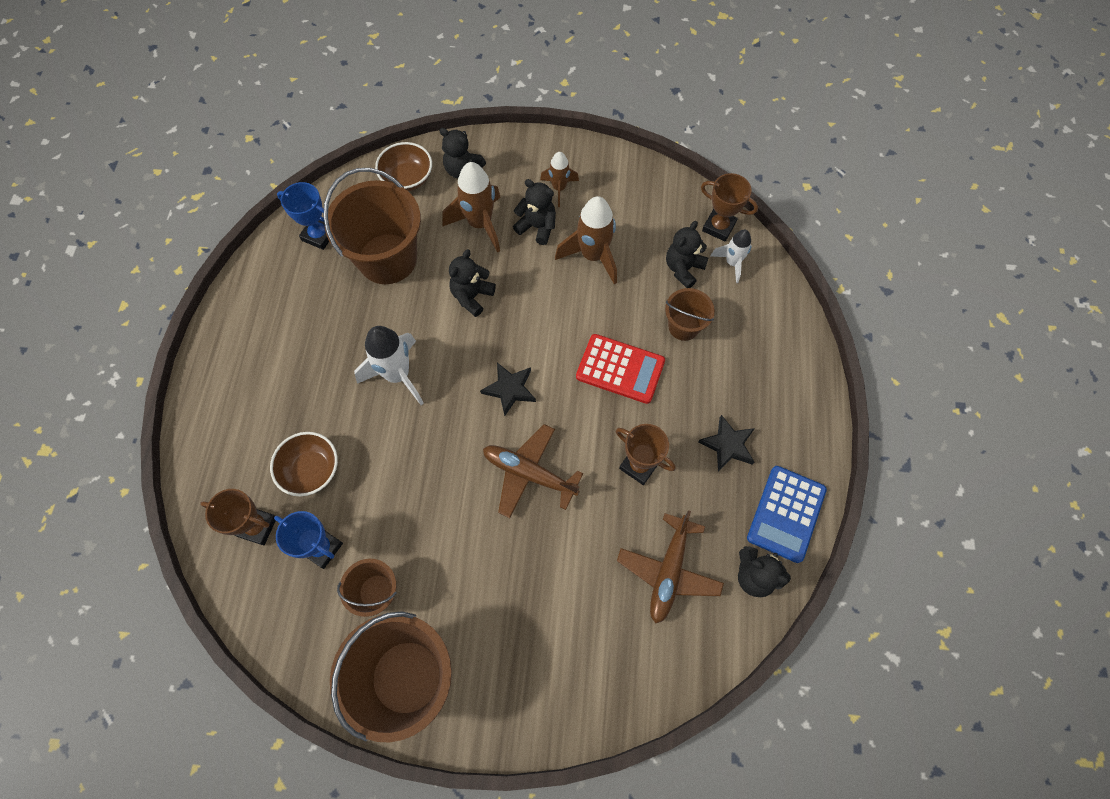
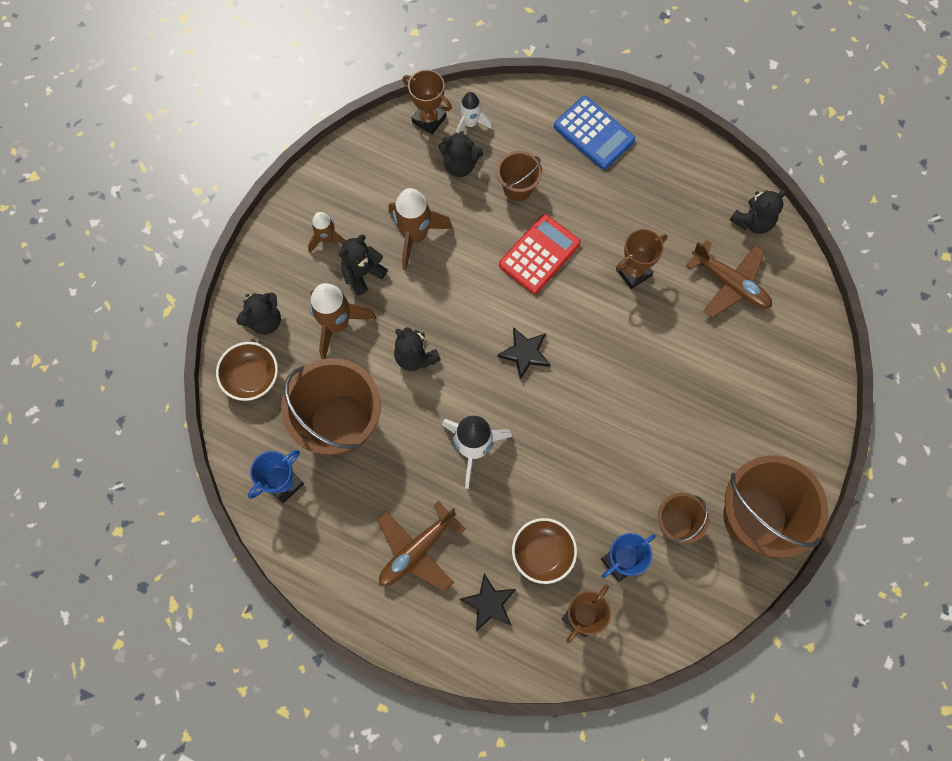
camera: 70 degrees left, 5 degrees up
(529, 473) = (610, 363): brown plane -> brown plane (417, 550)
(683, 269) = (460, 165): black teddy bear -> black teddy bear turned 45 degrees counterclockwise
(718, 227) = (429, 119): brown trophy -> brown trophy turned 75 degrees clockwise
(728, 445) = (639, 197): black star -> black star (489, 603)
(786, 513) = (711, 178): blue calculator -> blue calculator (593, 133)

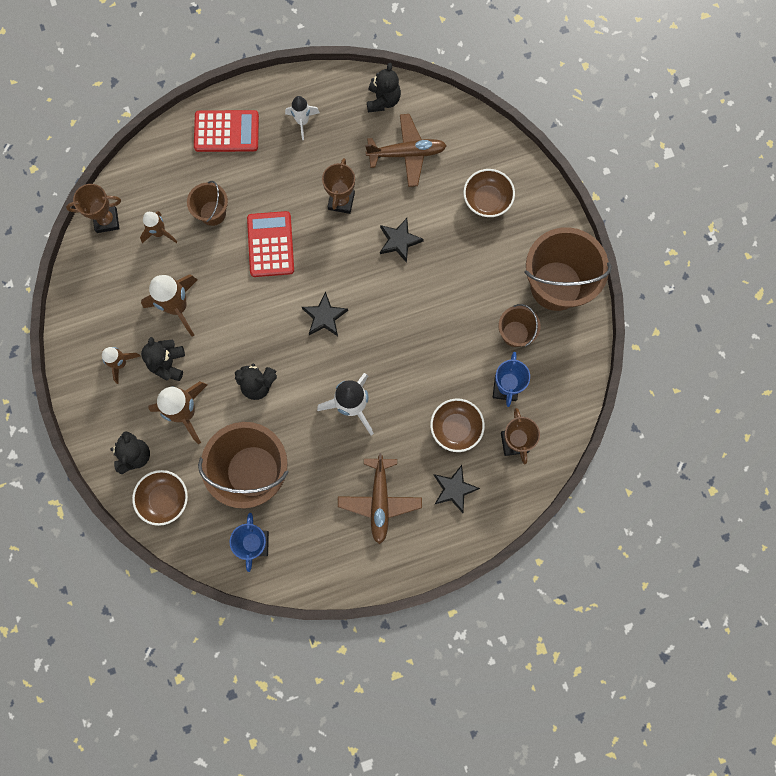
camera: 45 degrees left, 5 degrees up
(460, 165) = (159, 233): black teddy bear -> brown rocket
(470, 124) = (138, 198): white rocket -> white rocket (302, 122)
(593, 133) = (226, 132): blue calculator -> red calculator
(651, 349) = (399, 241): none -> black star
(763, 386) = (487, 200): none -> brown bowl

